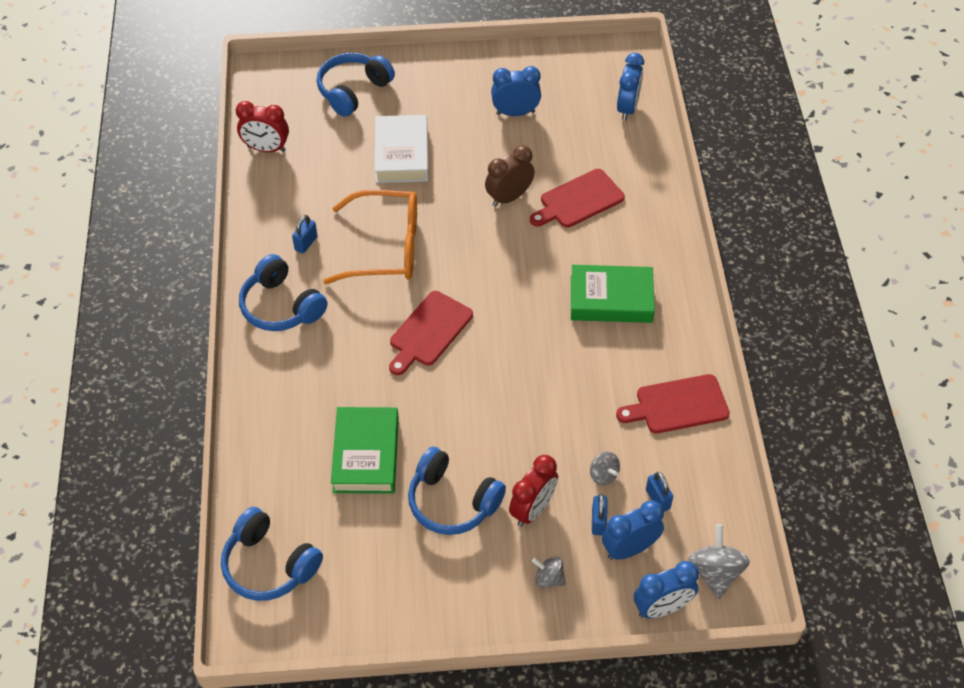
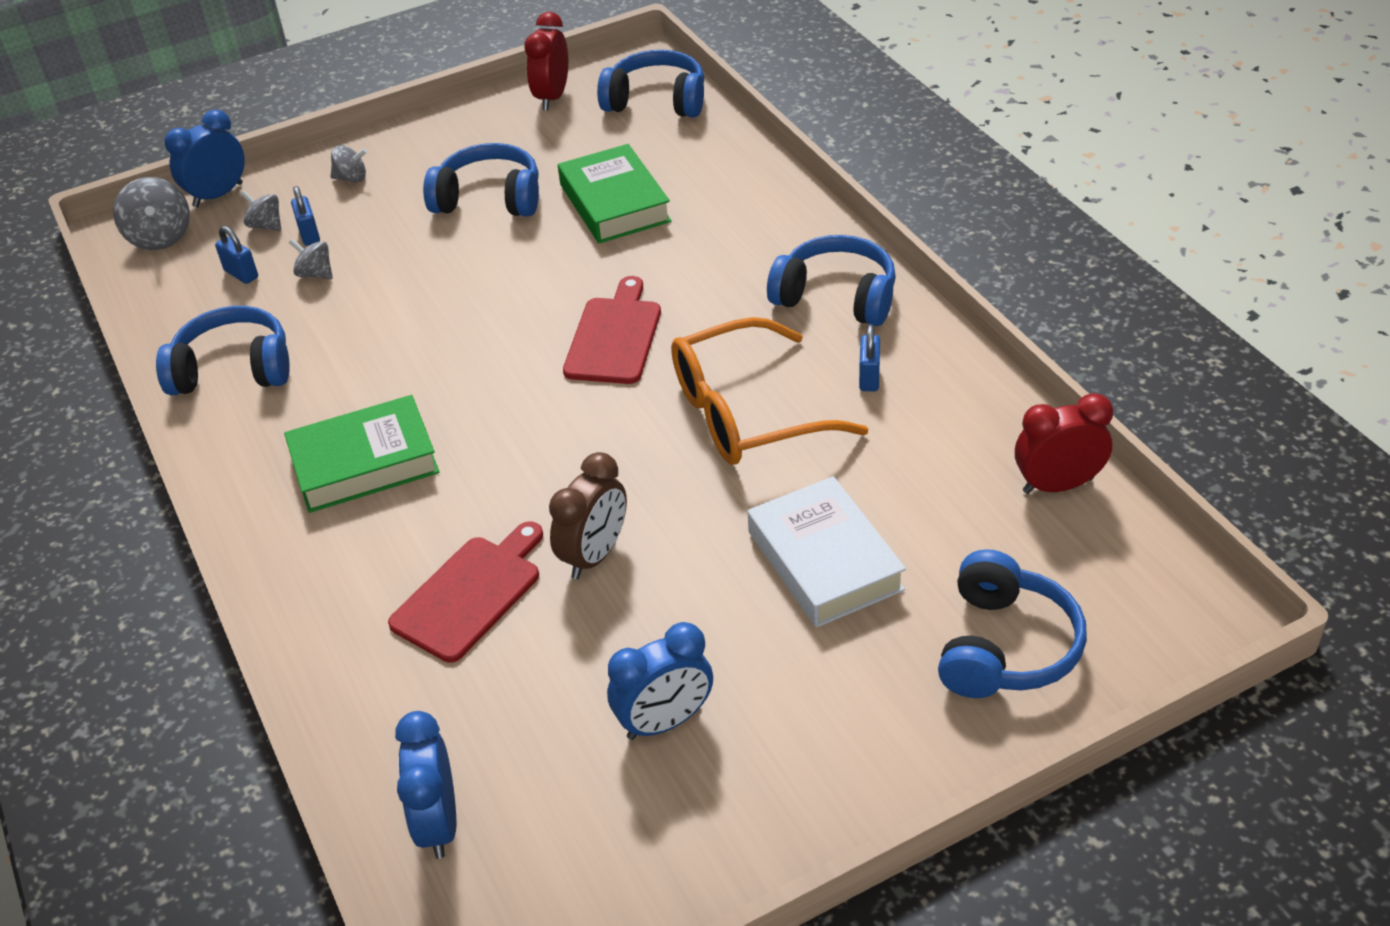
camera: 160 degrees right, 10 degrees down
(532, 509) = (391, 221): red clock -> red clock (552, 97)
(629, 549) = (266, 225): blue clock -> grey spinning top
(677, 405) = (233, 370): red cutting board -> blue headphones

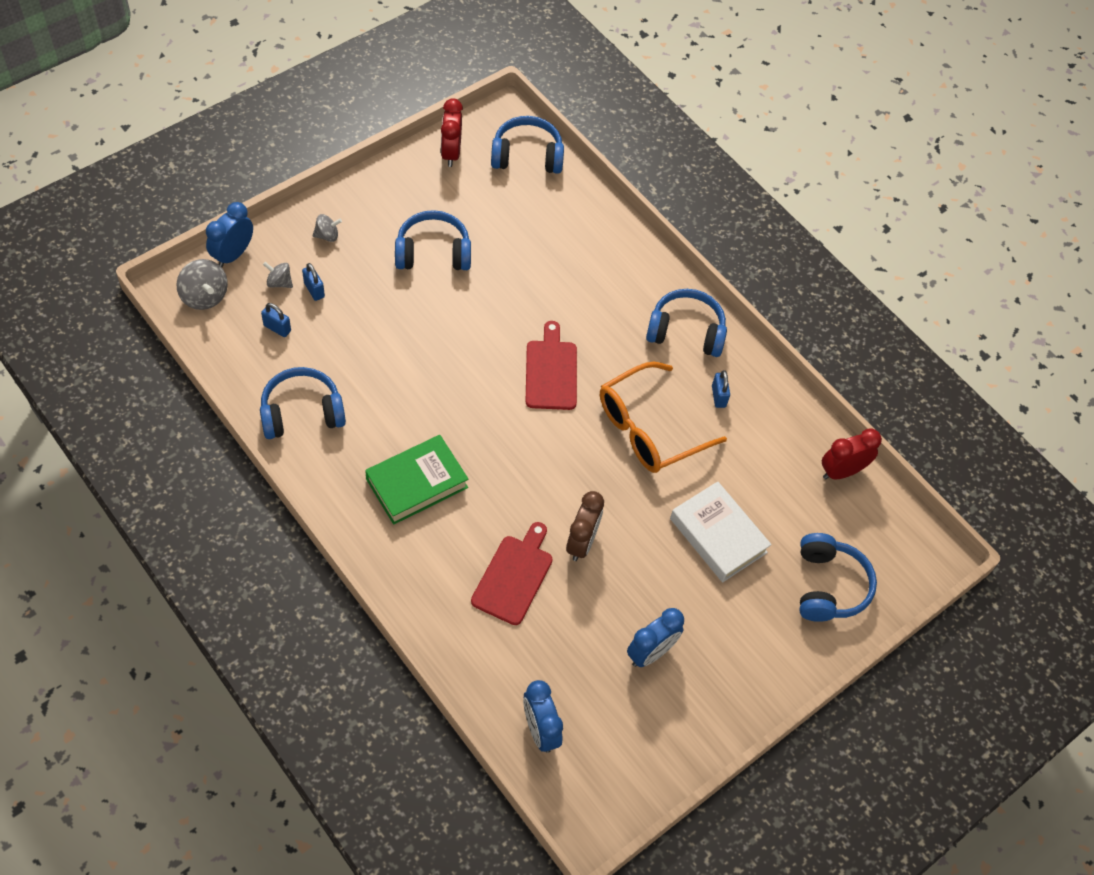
camera: 20 degrees left, 15 degrees up
(315, 274) = (330, 326): grey spinning top -> none
(614, 203) = (521, 254): green book -> none

